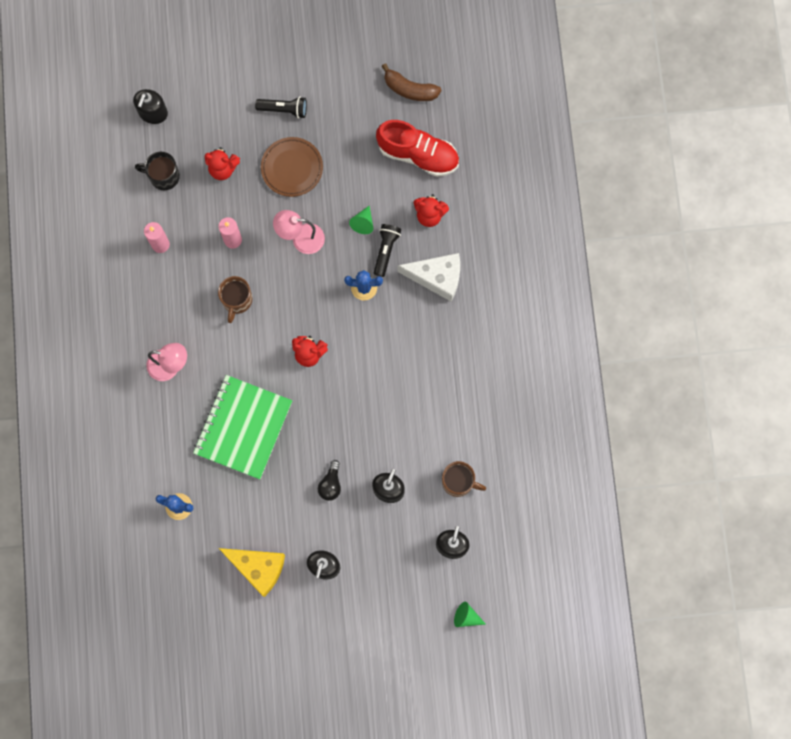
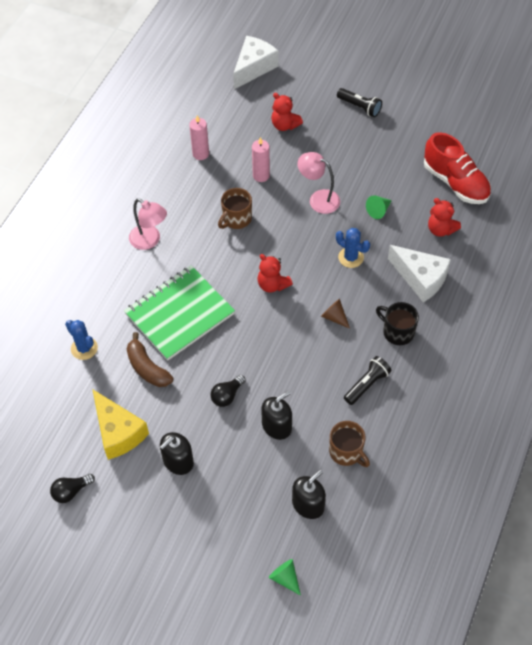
camera: 30 degrees right, 20 degrees down
(153, 113) = (254, 68): black soap dispenser -> white cheese
(163, 176) = (234, 111): black mug -> black mug (397, 332)
(251, 641) = (71, 491): none -> black light bulb
(292, 168) = (341, 148): brown plate -> none
(381, 358) = (334, 317): none -> brown cone
(386, 250) = (386, 238): black flashlight -> black flashlight (367, 384)
(410, 89) = (474, 135): brown banana -> brown banana (147, 368)

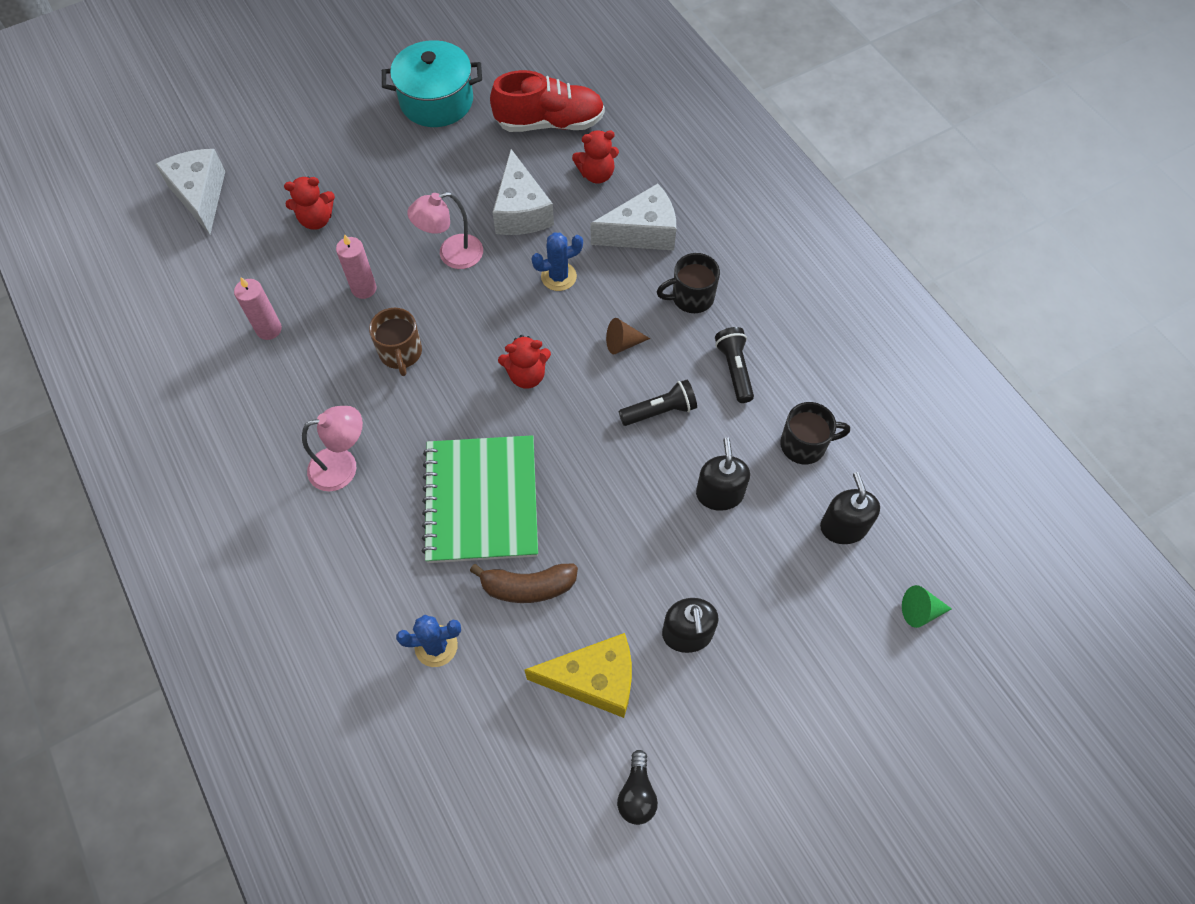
camera: 55 degrees left, 5 degrees up
(227, 395) = (638, 520): black light bulb -> none
(346, 452) = (804, 445): brown mug -> black mug
(360, 107) = (366, 136): black flashlight -> black flashlight (660, 411)
(378, 210) = (521, 211): green cone -> white cheese
(416, 120) = (436, 101): none -> turquoise pot

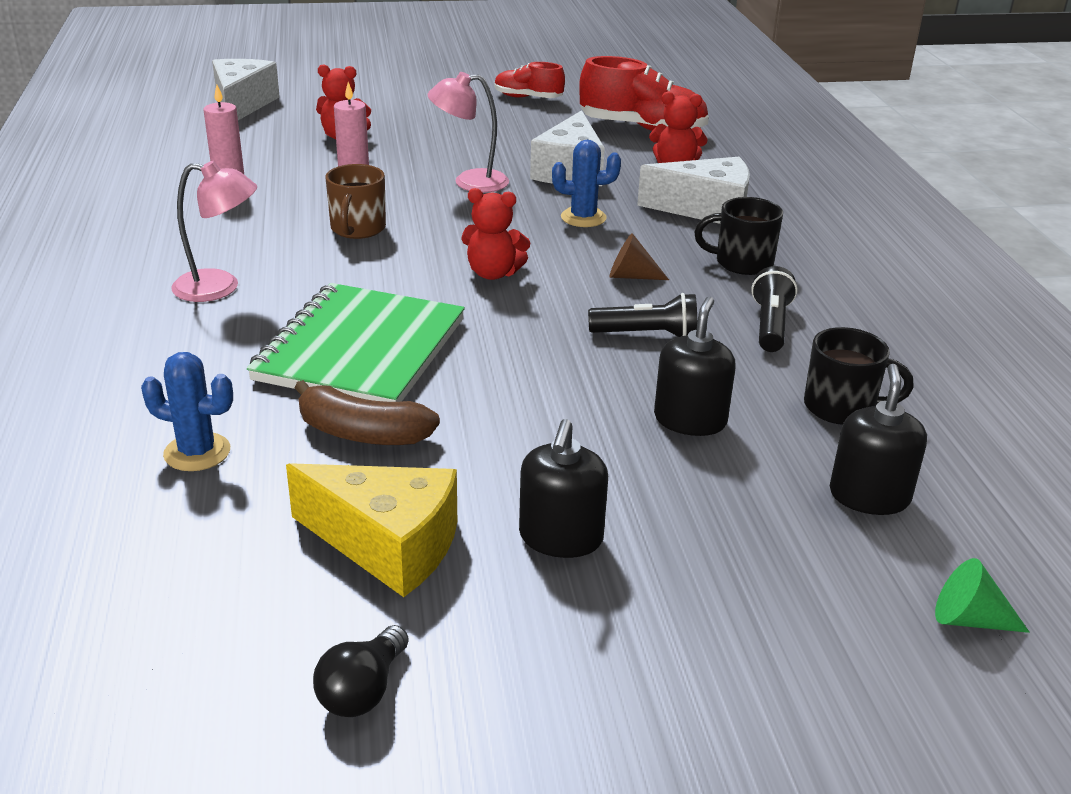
camera: 20 degrees right, 30 degrees down
(436, 101) = (528, 98): turquoise pot -> red shoe

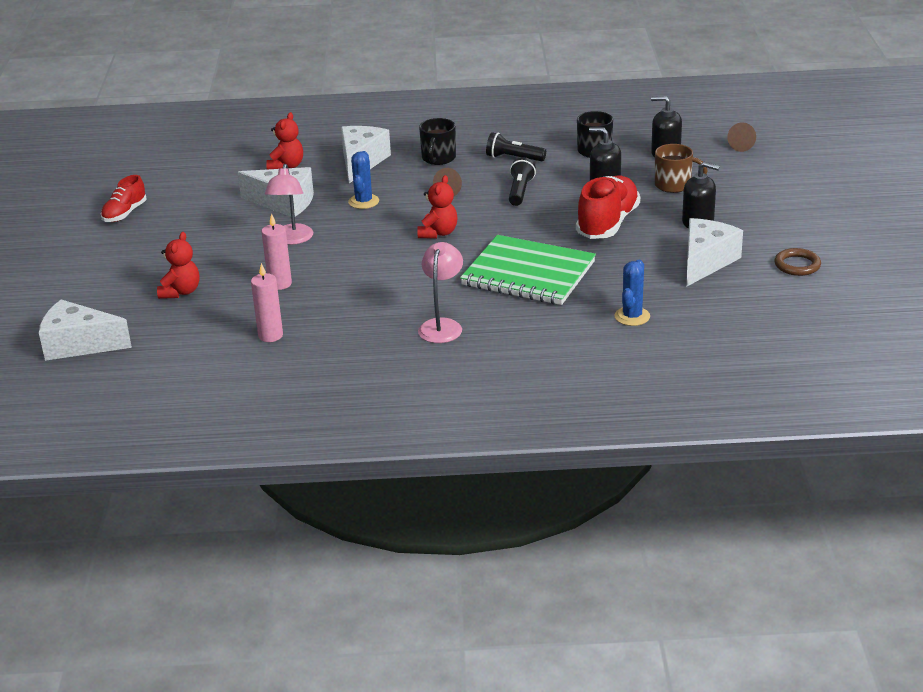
camera: 80 degrees left, 0 degrees up
(357, 229) = (361, 280): brown mug -> brown mug (674, 185)
(363, 433) = (615, 270): brown banana -> none
(363, 690) = (797, 265): black light bulb -> brown ring
(387, 545) = (706, 262): yellow cheese -> white cheese
(642, 129) = (212, 173): red shoe -> red shoe (607, 224)
(969, 619) = (742, 146): green cone -> brown cone

